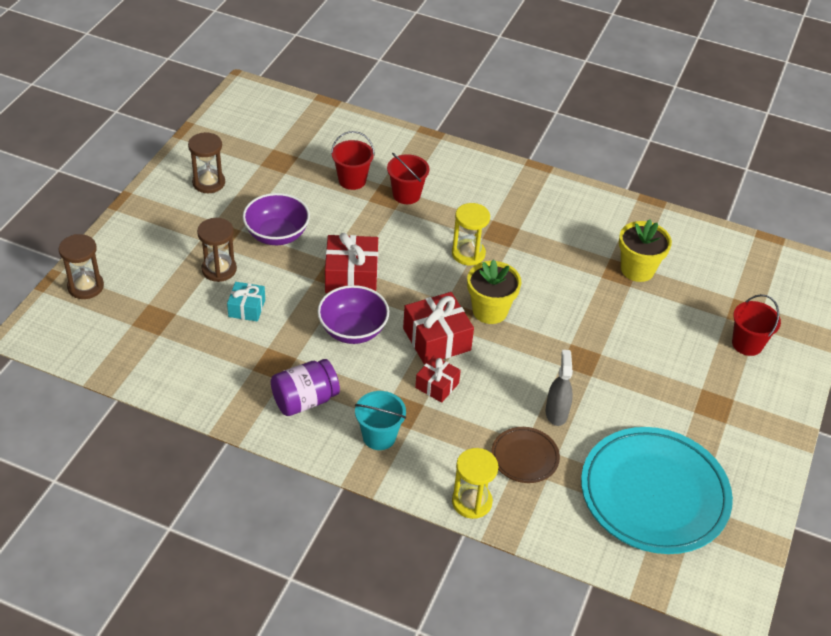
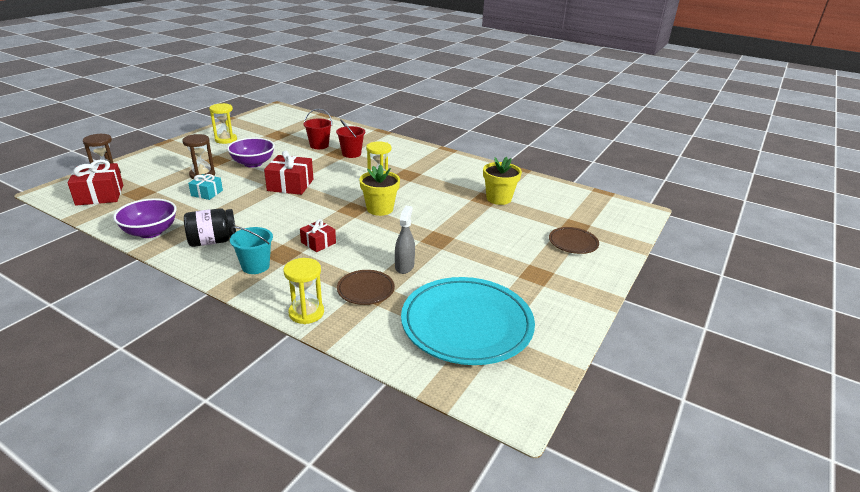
camera: 10 degrees right, 15 degrees down
(208, 183) = (226, 139): brown hourglass -> yellow hourglass
(305, 400) = (213, 241): purple jar -> black jar
(353, 330) = (274, 209): purple bowl -> purple bowl (150, 232)
(437, 339) = (332, 219): red gift -> red gift (100, 195)
(747, 344) = (573, 243): red bucket -> brown plate

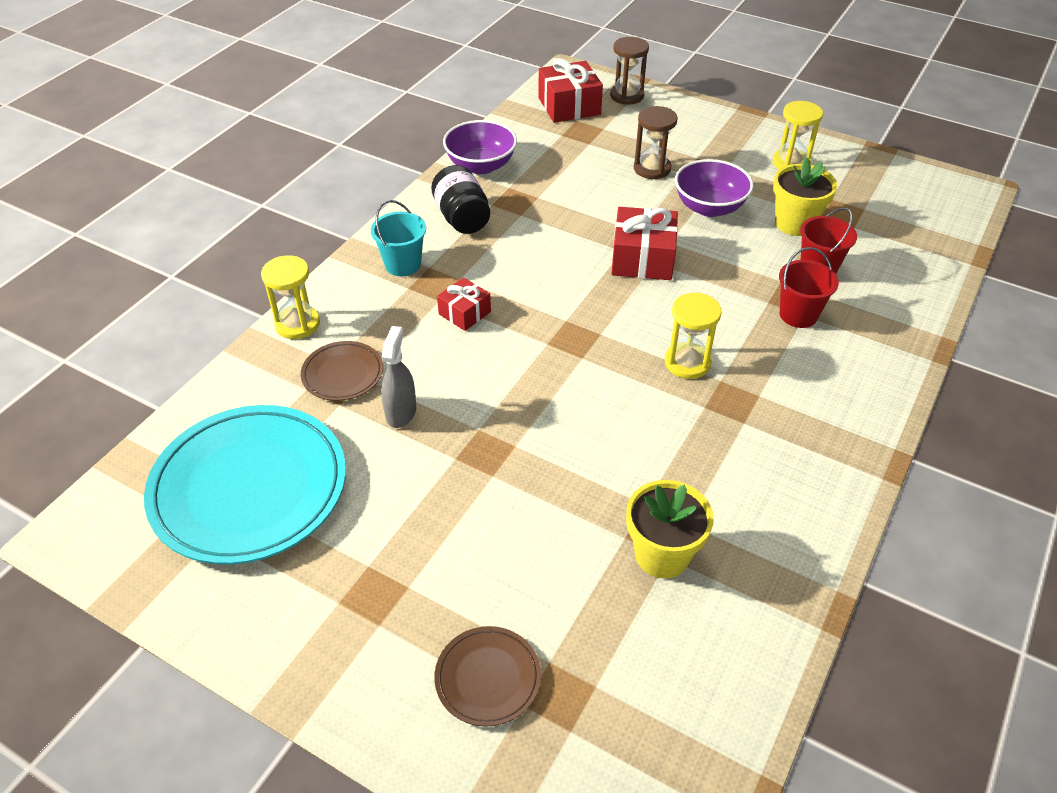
camera: 90 degrees right, 15 degrees up
(207, 193) = (594, 185): turquoise gift -> none
(380, 209) = (580, 371): yellow flower pot -> yellow flower pot (795, 223)
(404, 266) = (401, 412): grey spray bottle -> grey spray bottle turned 90 degrees counterclockwise

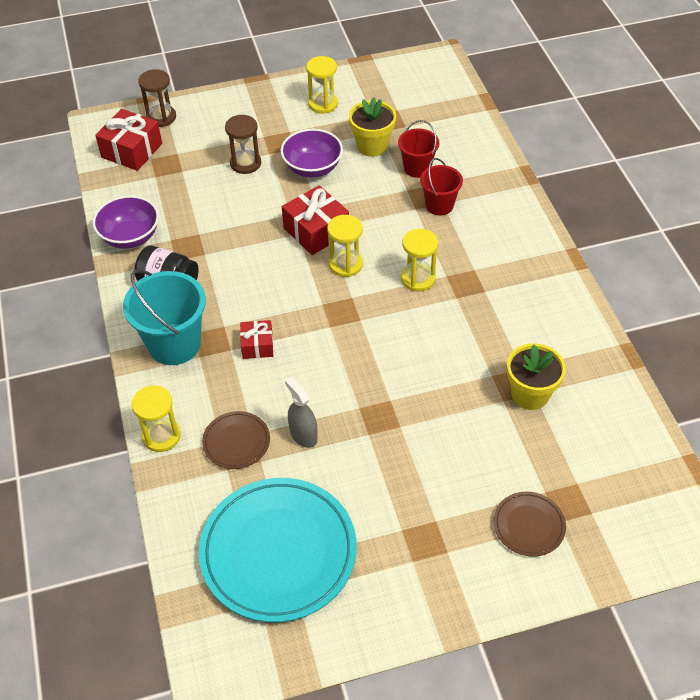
camera: 45 degrees left, 5 degrees up
(402, 264) = (174, 344): turquoise bucket -> turquoise bucket, size x1.69
(632, 303) = (345, 264): none -> yellow hourglass

